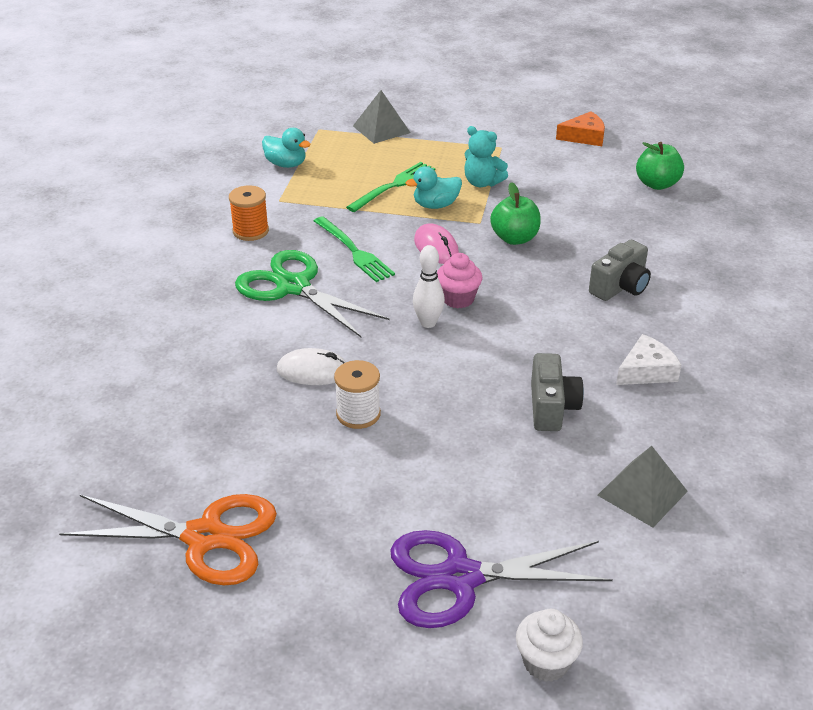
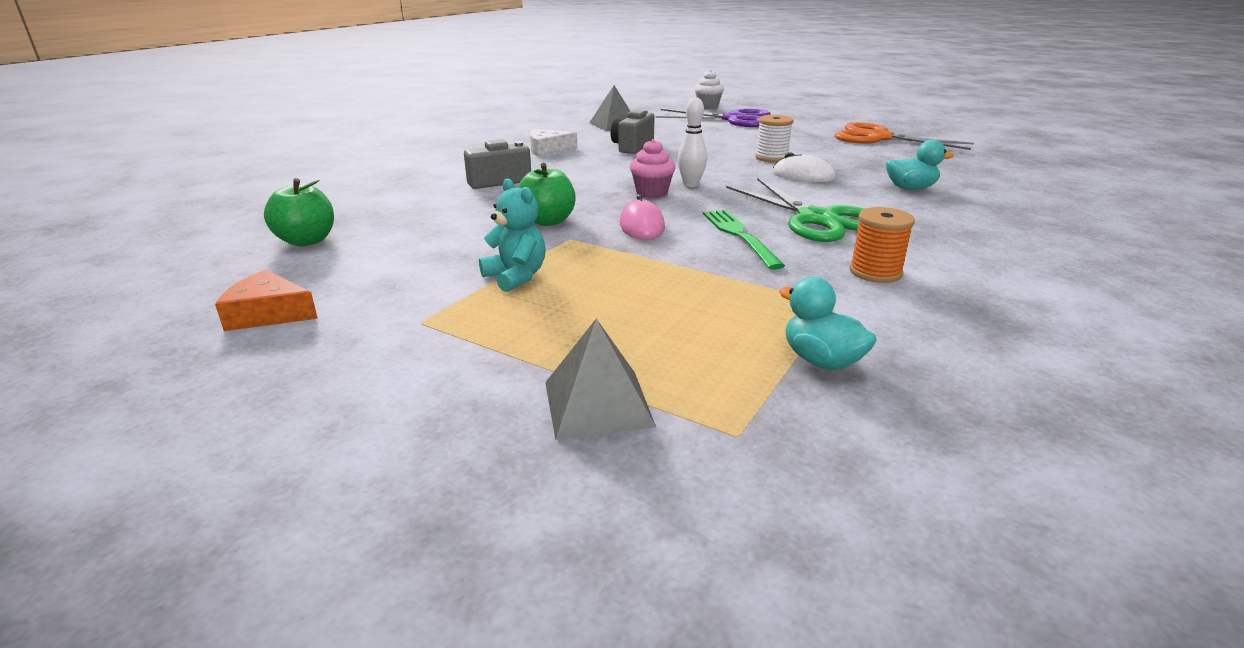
camera: 160 degrees left, 10 degrees down
(394, 186) = (646, 293): green fork -> none
(435, 205) = (606, 262): turquoise duck -> turquoise duck (910, 188)

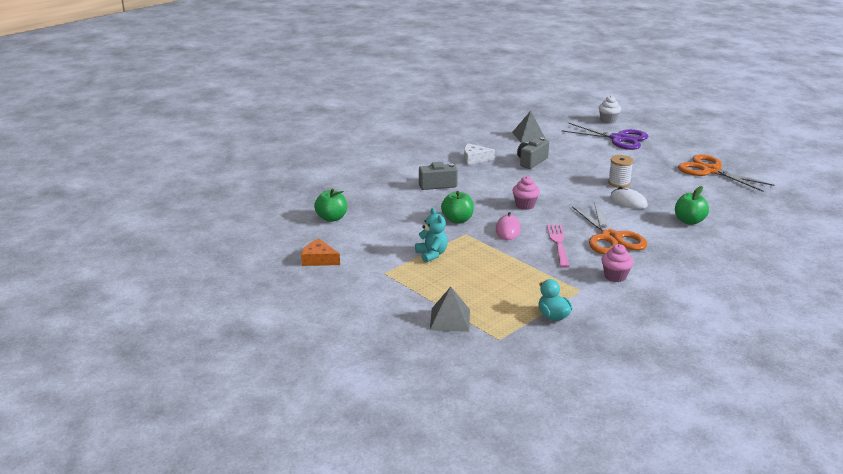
camera: 15 degrees right, 0 degrees up
(691, 185) = (552, 201): white bowling pin -> none
(739, 236) = (558, 244): green fork -> pink fork
(817, 219) = (610, 238): green scissors -> orange scissors
(875, 272) = (615, 276): orange spool -> pink cupcake
(910, 188) = (689, 221): turquoise duck -> green apple

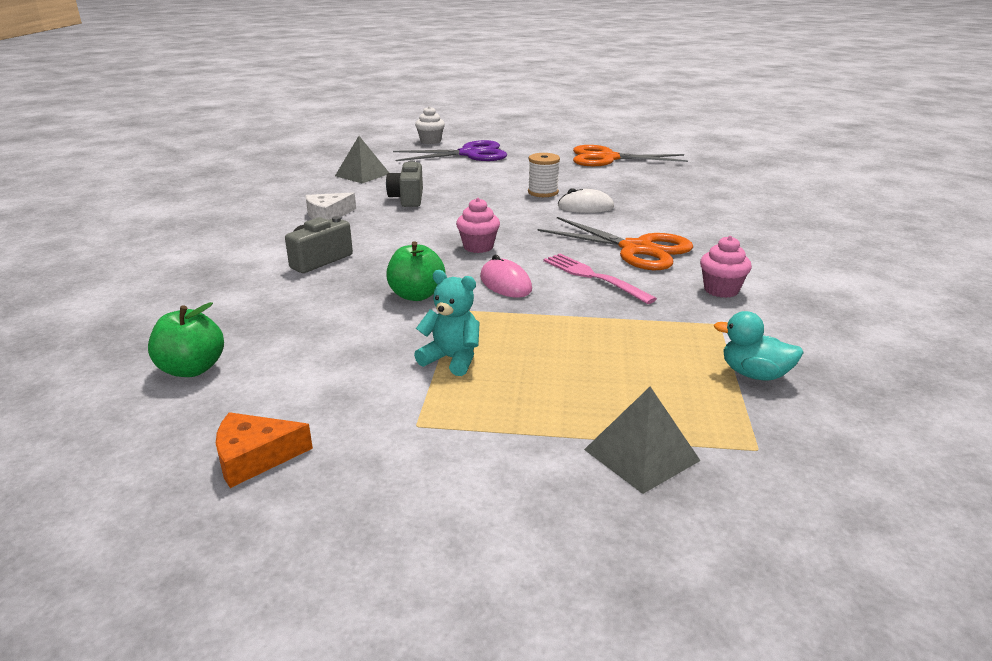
camera: 40 degrees left, 0 degrees up
(689, 221) = (676, 206): green apple -> none

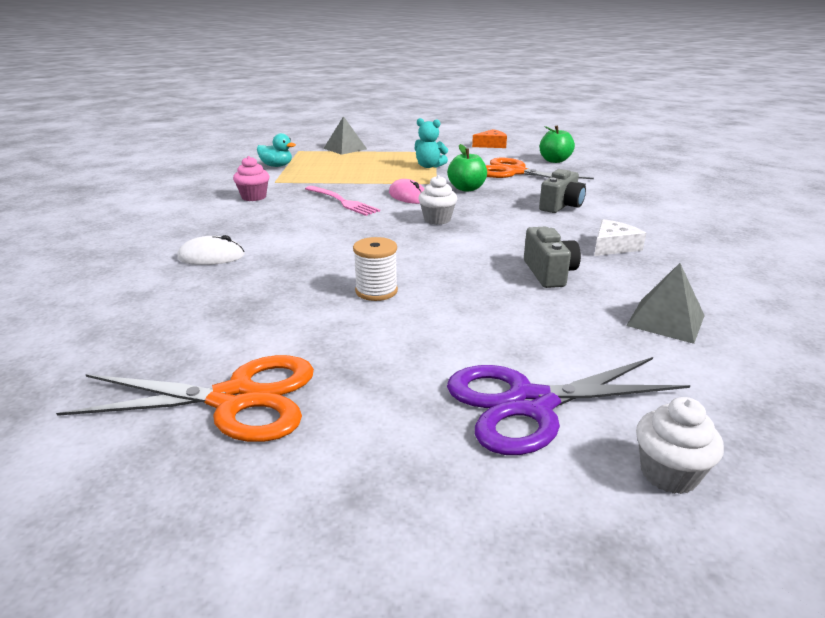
camera: 175 degrees right, 0 degrees up
(478, 247) = (437, 220): pink cupcake -> white cupcake
(585, 207) = (326, 268): white mouse -> white mouse (211, 257)
(636, 249) = (296, 222): orange scissors -> orange scissors (515, 172)

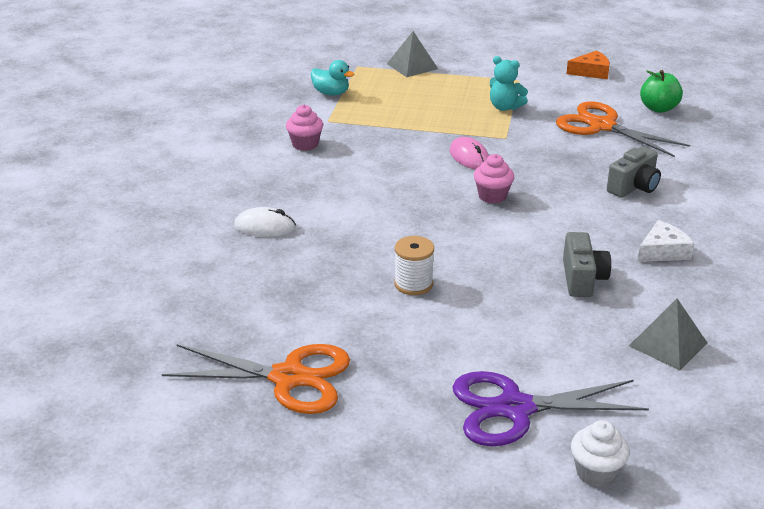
camera: 10 degrees right, 5 degrees up
(342, 202) = (397, 160): pink fork -> none
(437, 220) = (492, 196): white cupcake -> pink cupcake
(466, 188) = (537, 150): green apple -> none

